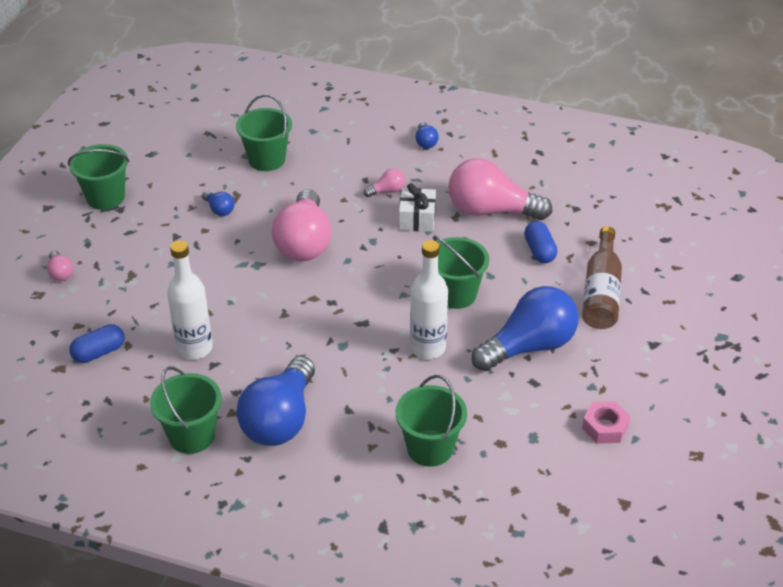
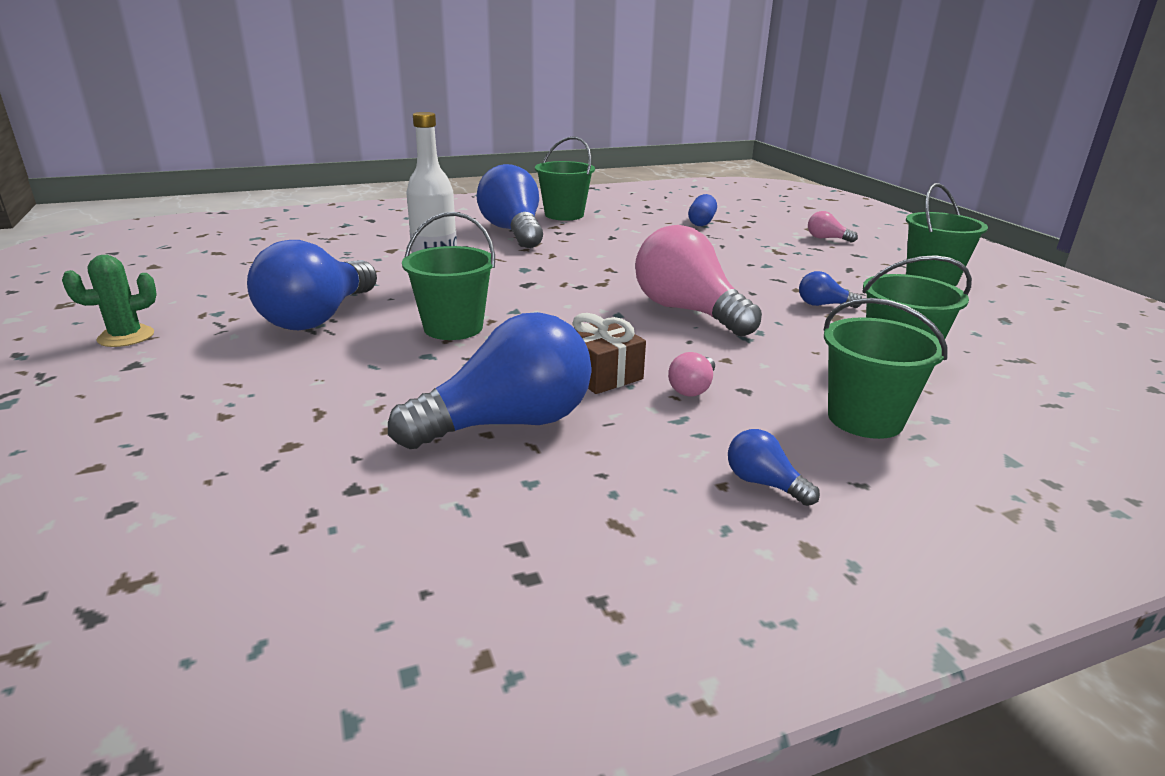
camera: 140 degrees right, 15 degrees down
(194, 348) = (641, 238): white bottle -> none
(417, 219) = (601, 374): white gift -> brown gift
(430, 448) = (369, 248): green bucket -> green bucket (865, 419)
(491, 211) = (508, 423): pink light bulb -> blue light bulb
(539, 251) = (376, 402): blue capsule -> none
(601, 292) = (239, 389): brown bottle -> none
(605, 427) = (189, 294): pink nut -> none
(655, 380) = (126, 337): none -> green cactus

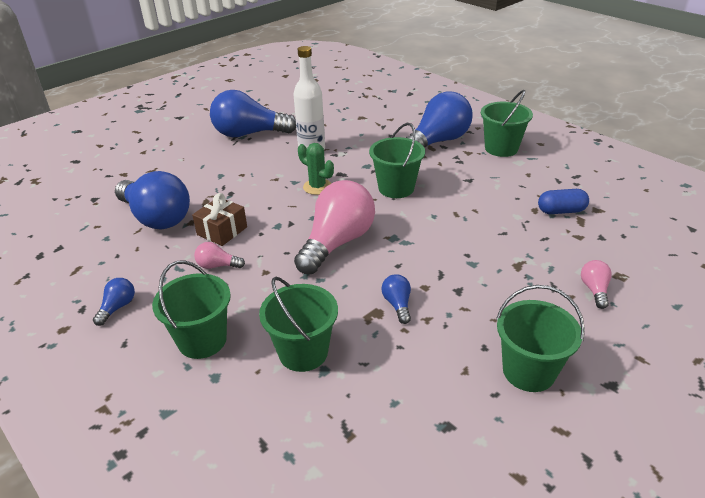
camera: 70 degrees right, 10 degrees up
(126, 337) = (204, 104): green cactus -> green cactus (317, 187)
(453, 327) = (258, 171): green bucket -> green bucket (396, 188)

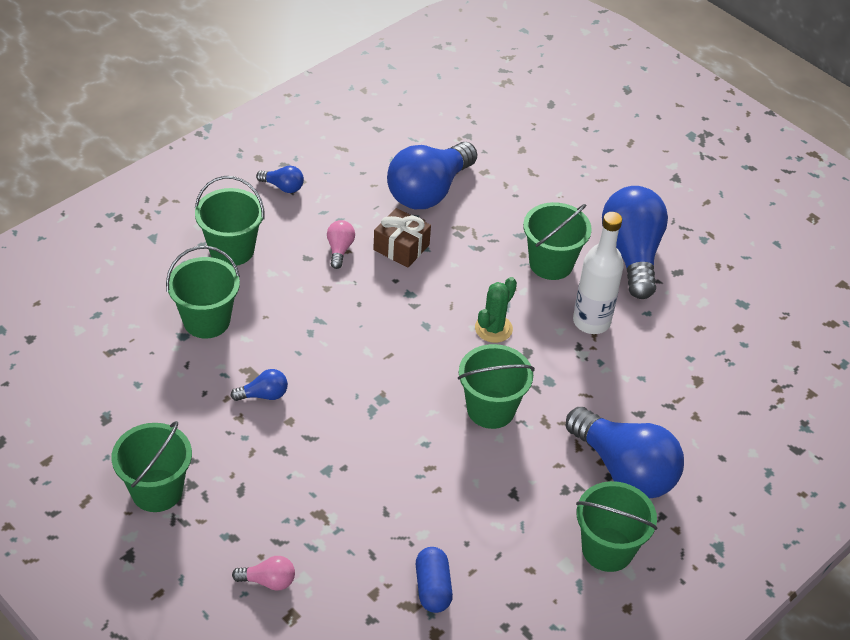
camera: 85 degrees right, 10 degrees up
(253, 163) = (551, 263): none -> green bucket
(337, 242) = (374, 347): pink light bulb -> none

